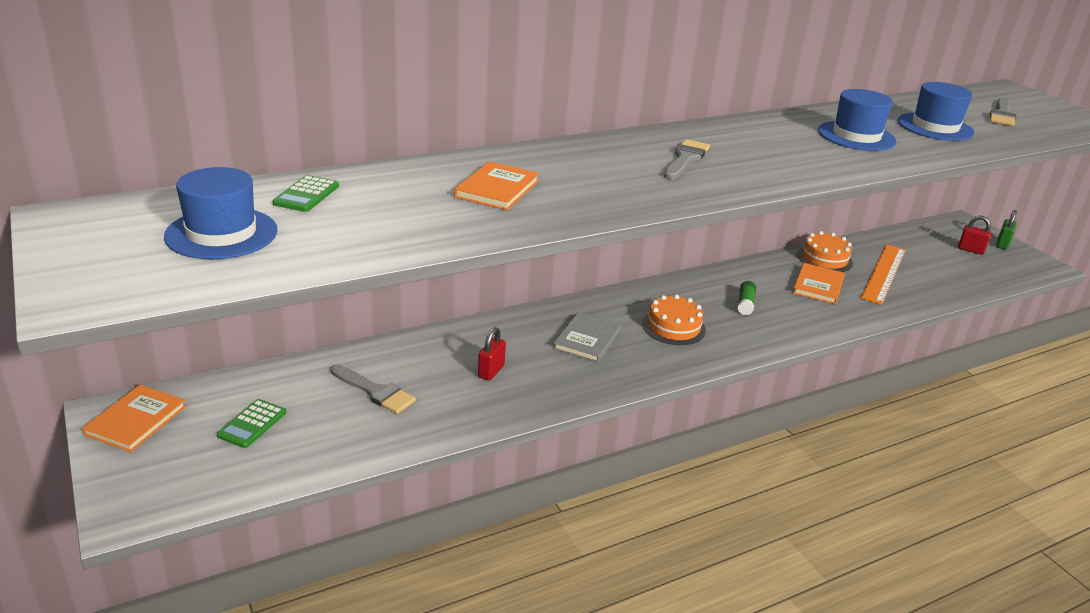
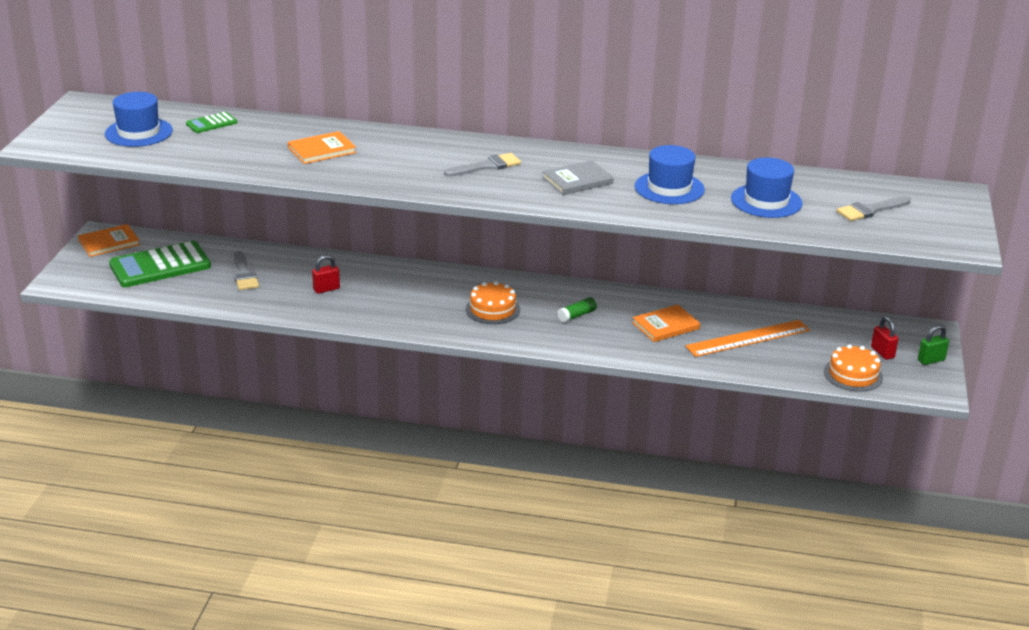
camera: 40 degrees right, 0 degrees up
(252, 424) = (160, 266): green calculator -> green calculator, size x2.09
(587, 339) = (418, 294): grey book -> grey book (577, 180)
(824, 259) = (713, 310): orange cake -> orange cake (853, 374)

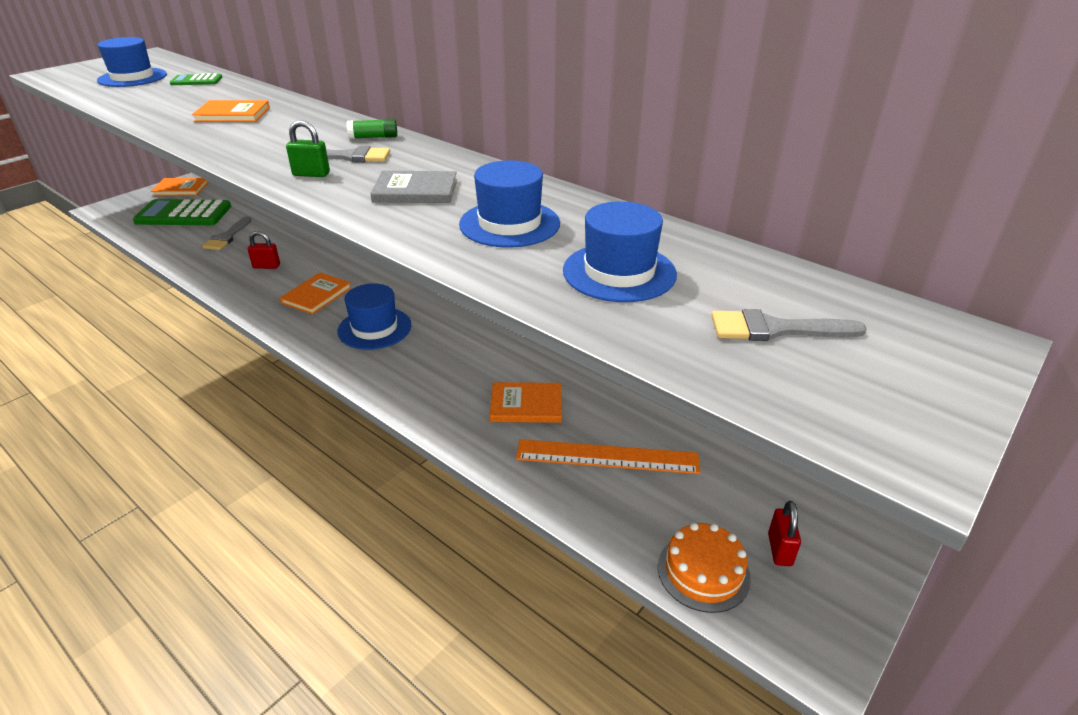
camera: 30 degrees right, 5 degrees up
(408, 299) = (316, 295): none -> orange book
(492, 309) = (374, 328): orange cake -> blue hat
(577, 315) = (446, 361): green glue stick -> green glue stick (373, 137)
(931, 360) = (851, 594): green padlock -> green padlock (311, 174)

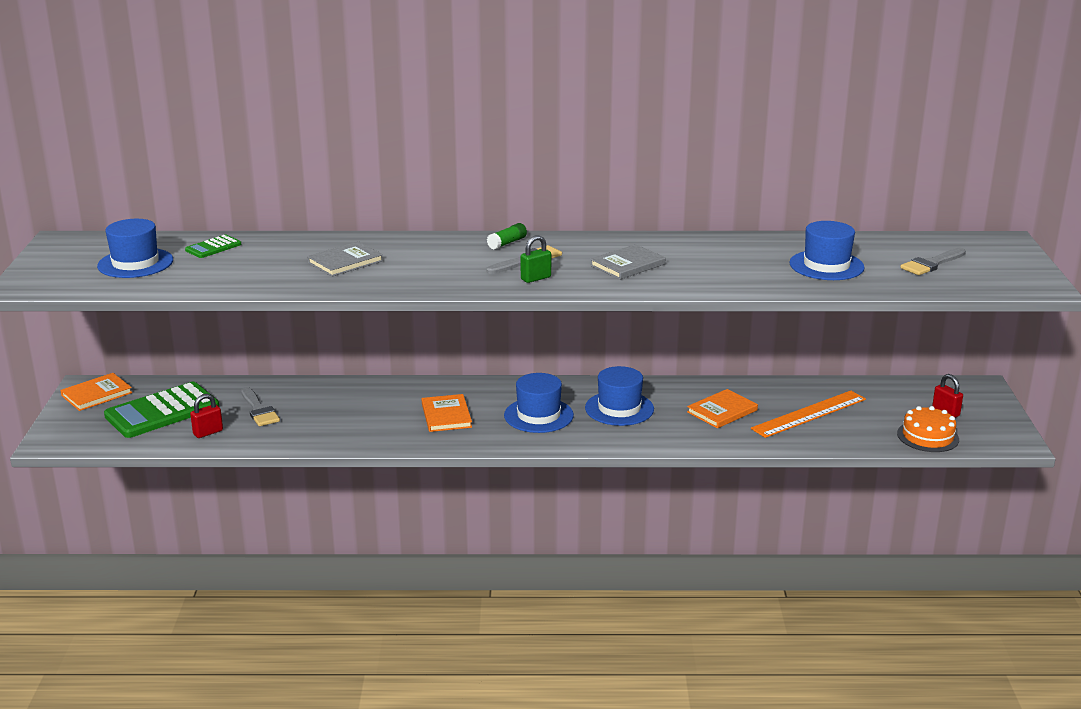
camera: 40 degrees left, 10 degrees down
(233, 114) = (345, 262): orange book -> grey book
(266, 266) = (354, 415): red padlock -> red padlock (208, 432)
(509, 224) = (724, 263): blue hat -> blue hat (619, 408)

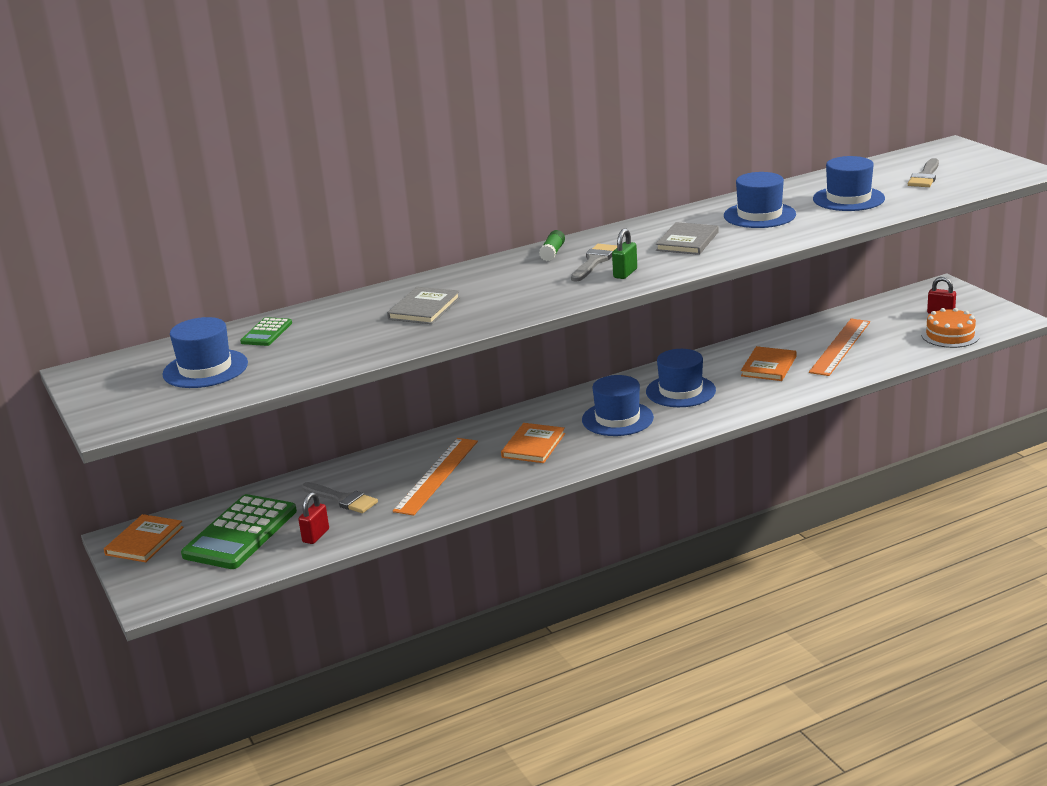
camera: 25 degrees left, 0 degrees up
(346, 415) = (436, 475): none -> orange ruler
(446, 415) = (533, 445): orange book -> orange book turned 60 degrees clockwise
(724, 258) = (759, 215): none -> blue hat

